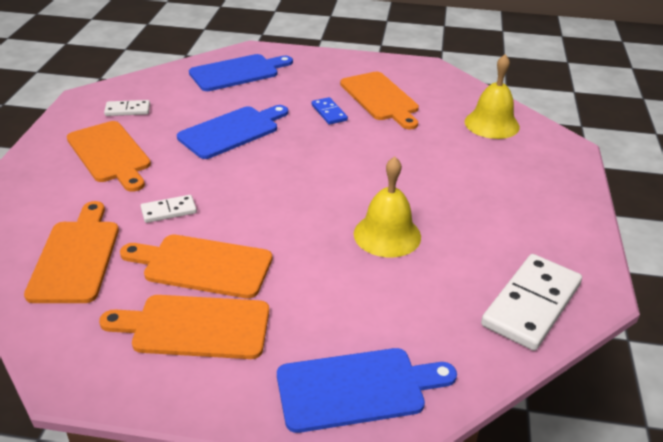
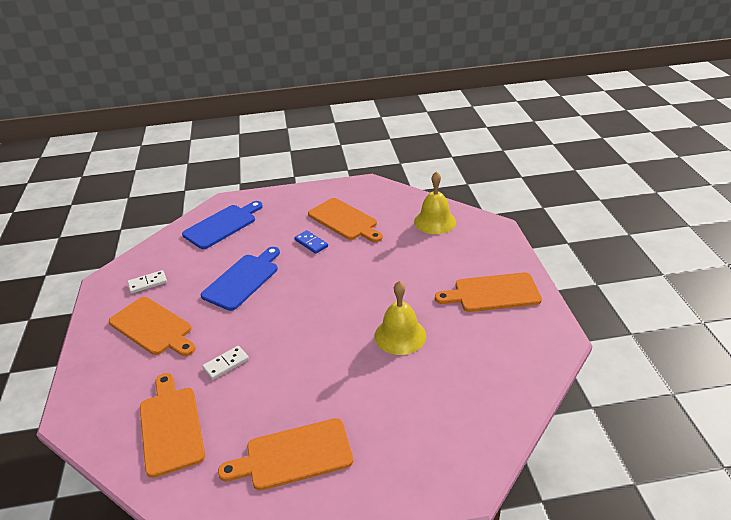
camera: 15 degrees left, 0 degrees up
(203, 265) = (275, 402): orange cutting board -> orange cutting board (493, 293)
(357, 389) = (433, 465): blue cutting board -> none
(531, 304) = (521, 361): white domino -> none

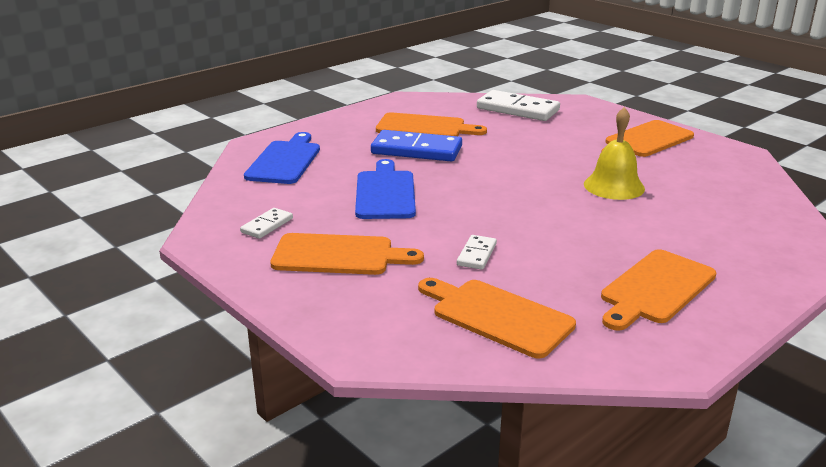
camera: 35 degrees left, 10 degrees down
(311, 243) = (416, 150): blue domino -> blue domino, size x1.97
(435, 221) = (517, 109): yellow bell -> white domino

